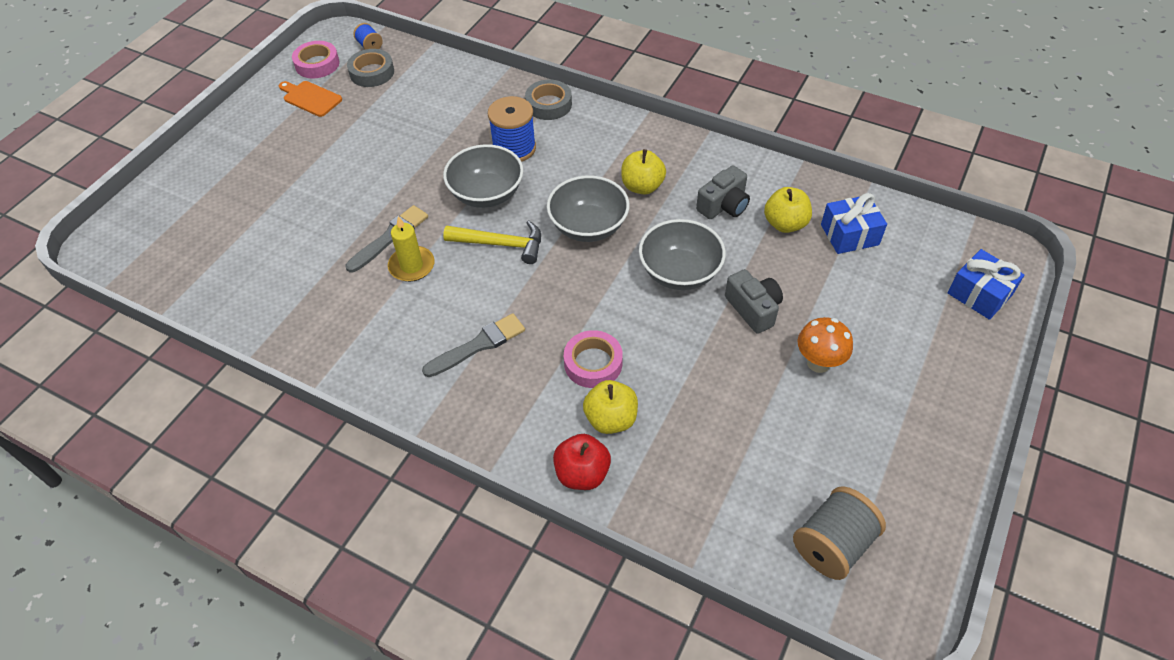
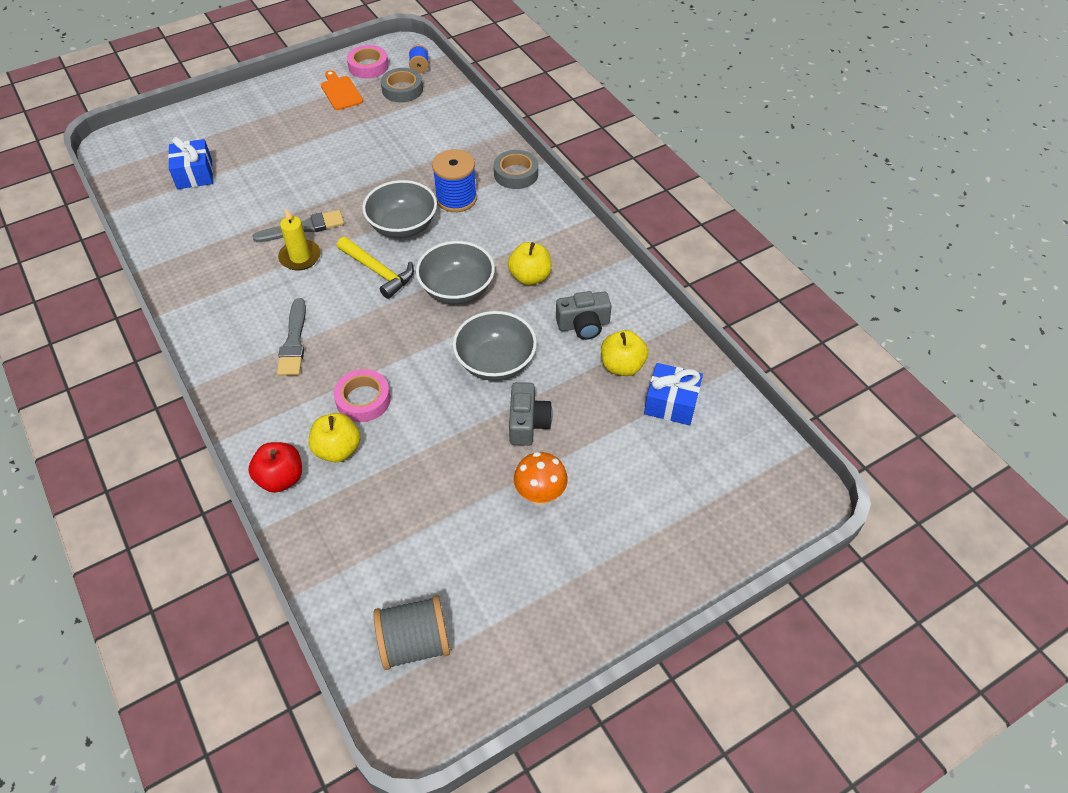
camera: 30 degrees right, 0 degrees up
(478, 345) = (294, 342): grey brush -> grey brush turned 90 degrees clockwise
(979, 294) = (742, 515): blue gift -> blue gift (194, 174)

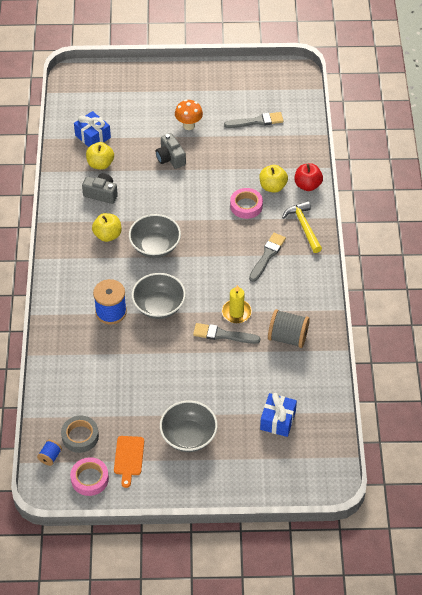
camera: 150 degrees left, 0 degrees up
(378, 272) = (194, 279): yellow hammer -> yellow hammer (303, 226)
(415, 643) = (280, 97): grey spool -> grey spool (287, 337)
(429, 562) = (256, 121): none -> grey brush
(495, 362) = (164, 195): grey bowl -> grey bowl (188, 436)
(516, 174) = (58, 313): grey tape -> none
(528, 423) = (170, 158): grey camera -> grey camera turned 60 degrees counterclockwise

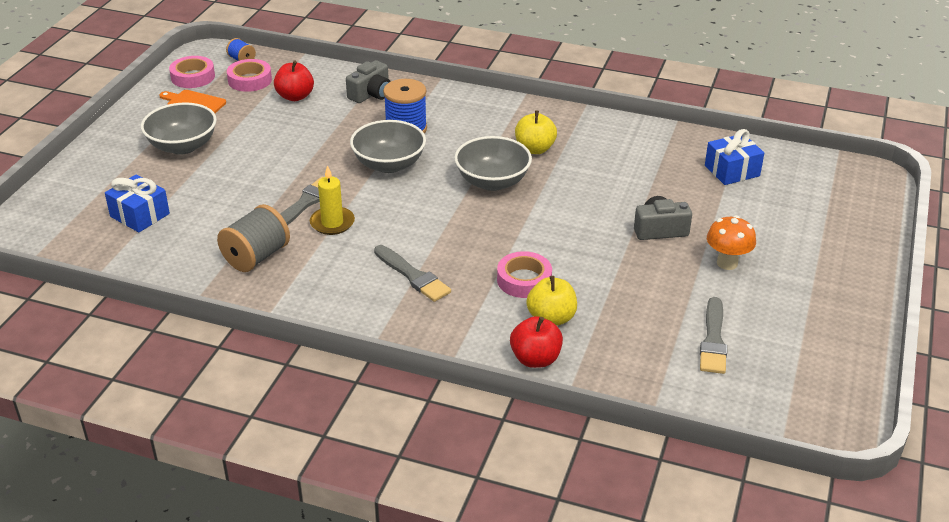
camera: 110 degrees right, 15 degrees down
(80, 436) = (250, 80): grey tape -> pink tape
(93, 395) = (295, 96): none -> red apple
(100, 164) = (672, 167): yellow apple -> none
(101, 194) = (613, 158): grey camera -> grey camera (371, 94)
(303, 226) = (448, 329): yellow hammer -> none

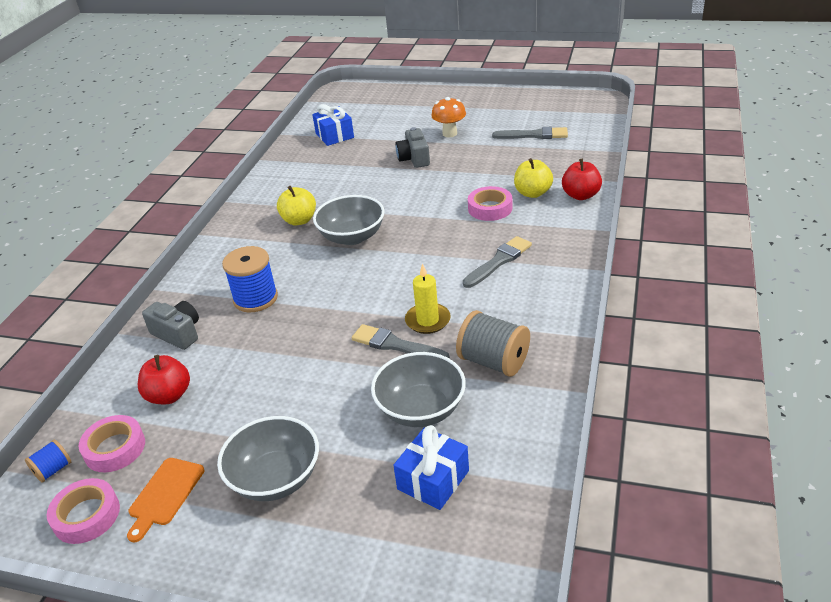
camera: 90 degrees left, 0 degrees up
(389, 164) = (322, 300): grey bowl -> grey bowl (421, 409)

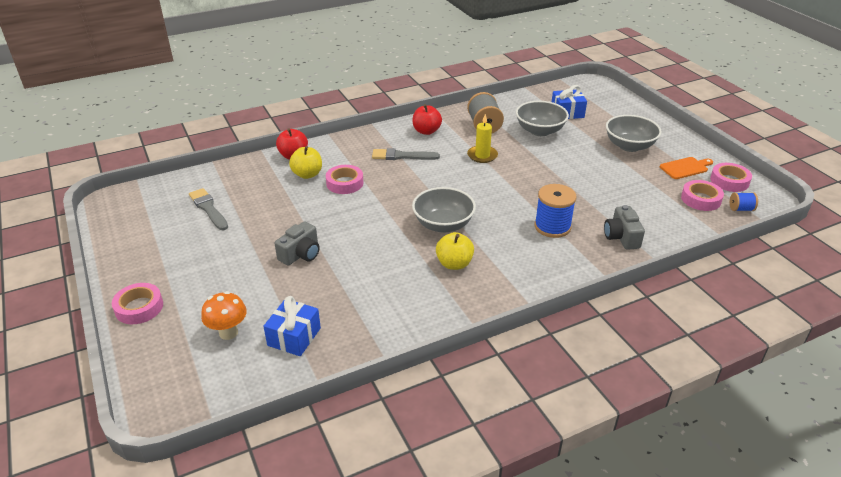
camera: 135 degrees left, 0 degrees up
(169, 395) = (653, 206): red apple -> red apple (426, 131)
(396, 345) = (513, 156): grey brush -> none
(442, 94) = (139, 307): none -> pink tape
(449, 133) = (236, 256): orange mushroom -> orange mushroom (228, 332)

